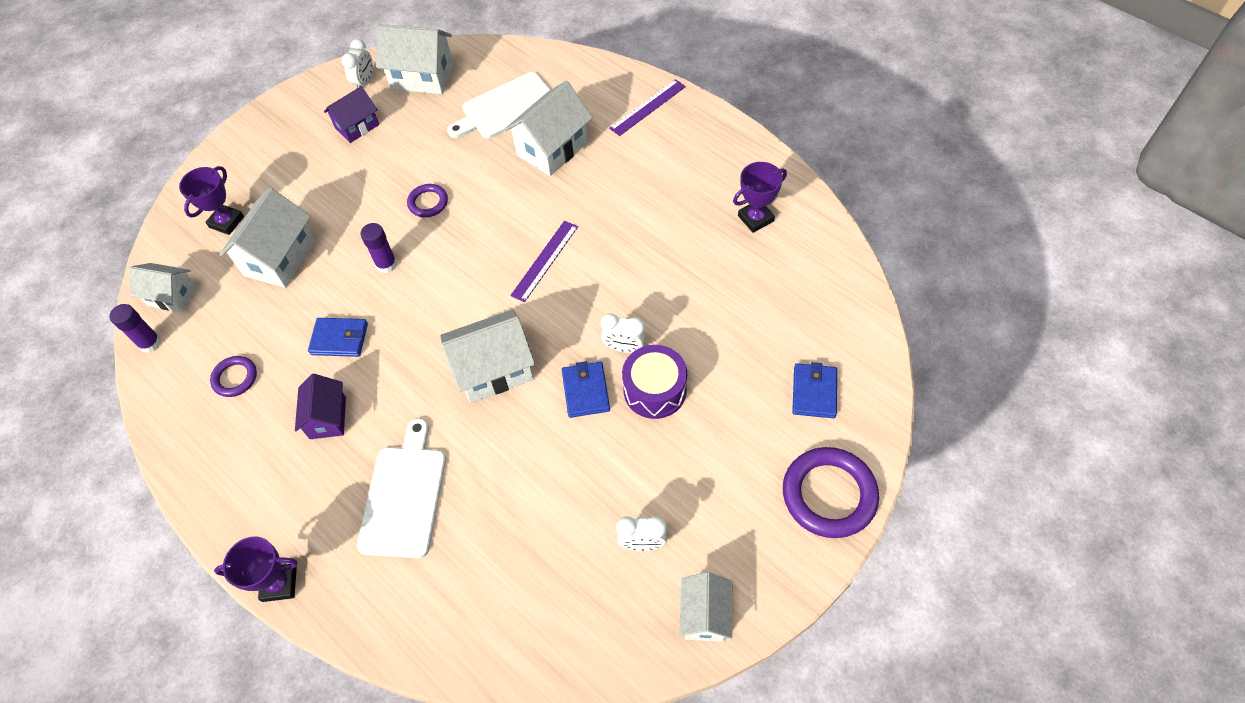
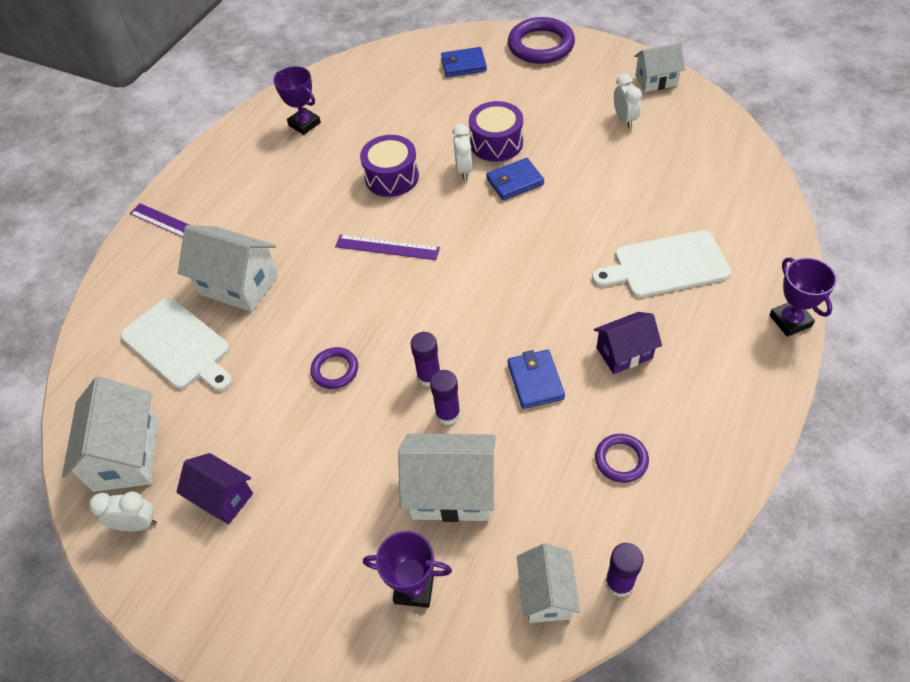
camera: 105 degrees left, 5 degrees down
(345, 270) = (448, 414): none -> purple glue stick
(494, 370) = (519, 246): white house -> none
(640, 281) = (391, 177): none -> purple drum

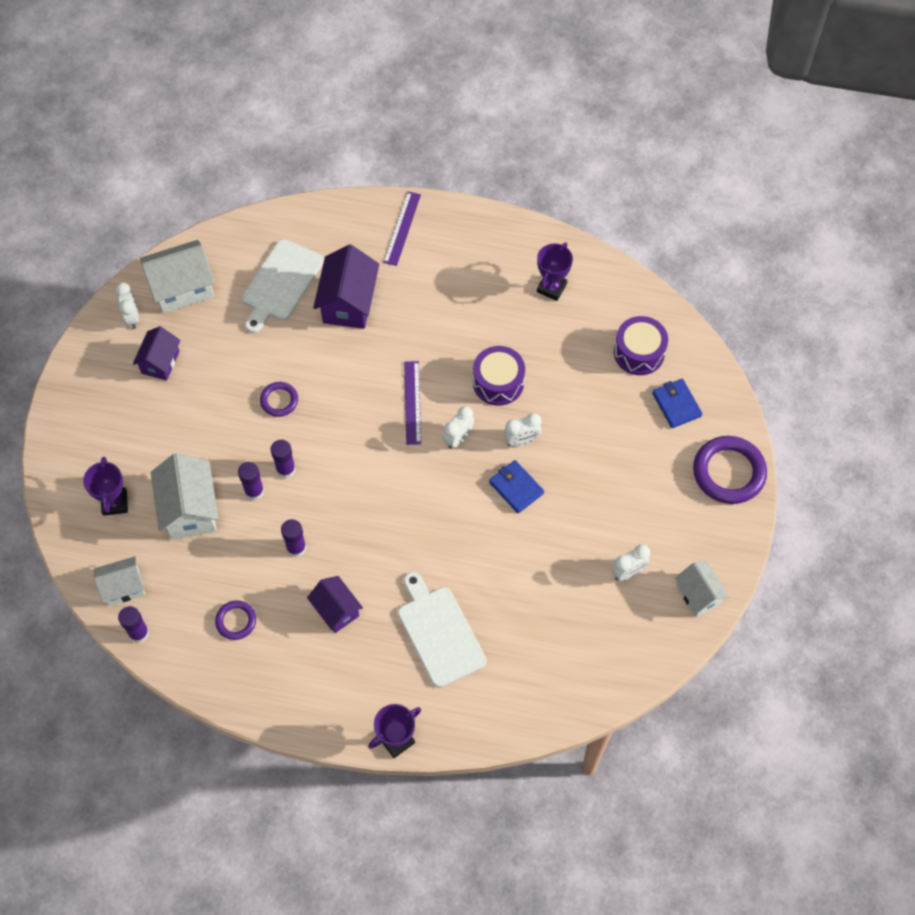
camera: 70 degrees right, 10 degrees up
(238, 285) = (348, 303): white house -> purple house
(443, 217) = (458, 438): none -> white clock
(496, 143) = (565, 461): purple drum -> purple drum (639, 353)
(535, 381) = (296, 547): blue wallet -> purple glue stick

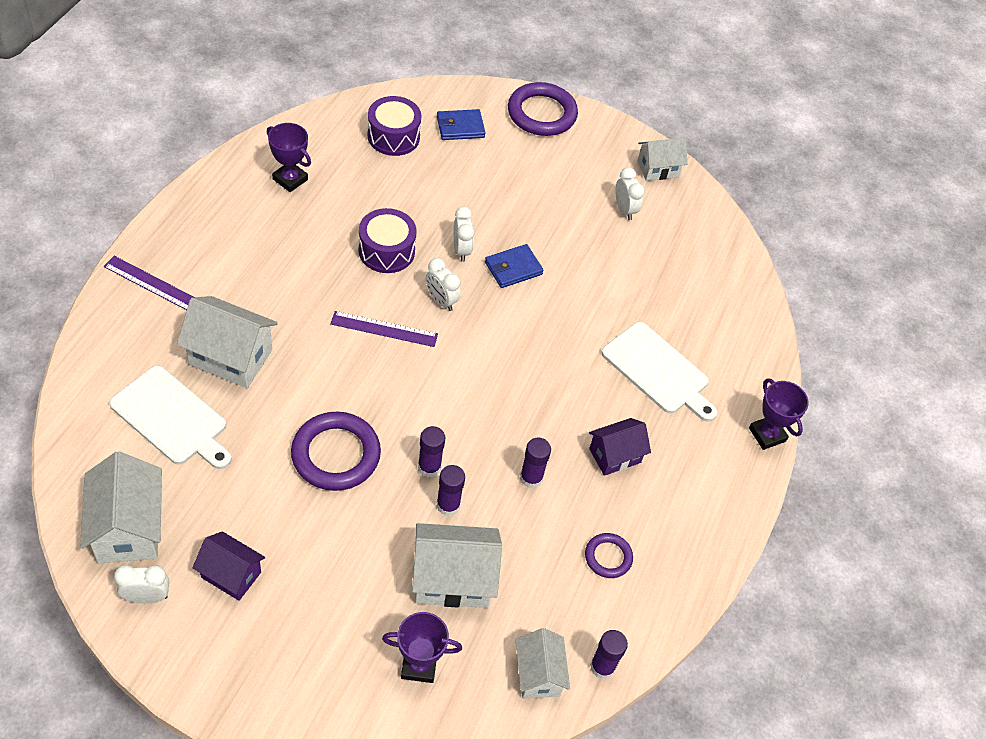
camera: 85 degrees left, 10 degrees down
(279, 400) = (336, 454): purple ring -> purple ring, size x1.87
(348, 303) = (230, 357): purple house -> white house
(439, 633) = (658, 371): white cutting board -> white cutting board turned 120 degrees counterclockwise

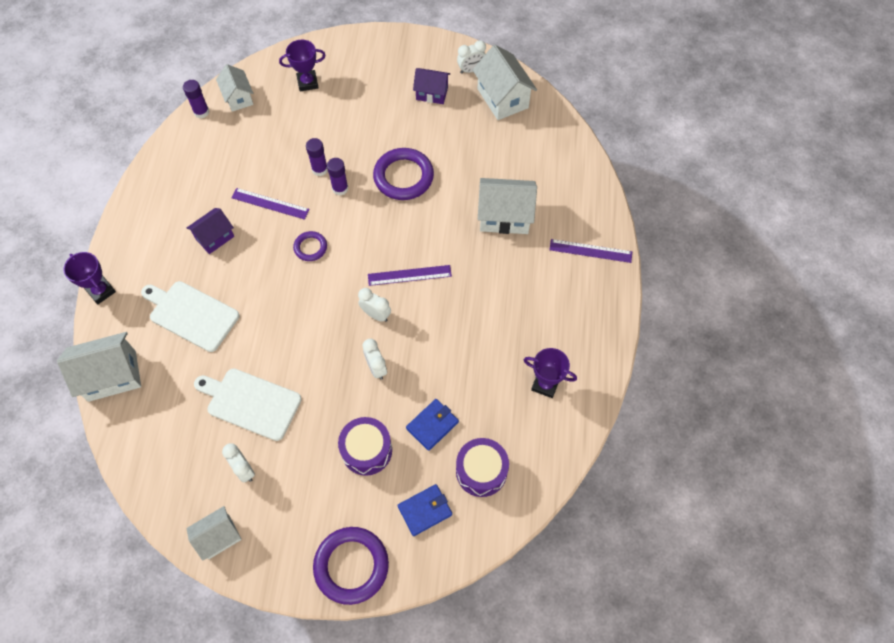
camera: 170 degrees right, 10 degrees up
(172, 418) = (517, 165): white cutting board -> white cutting board (251, 403)
(386, 251) = (435, 344): purple drum -> purple drum (366, 450)
(452, 579) = (303, 130): white house -> white house (112, 376)
(513, 268) = (328, 366): blue wallet -> blue wallet (432, 425)
(531, 478) = (270, 203): purple glue stick -> purple ruler
(608, 557) = (208, 171): purple ring -> purple ring (310, 247)

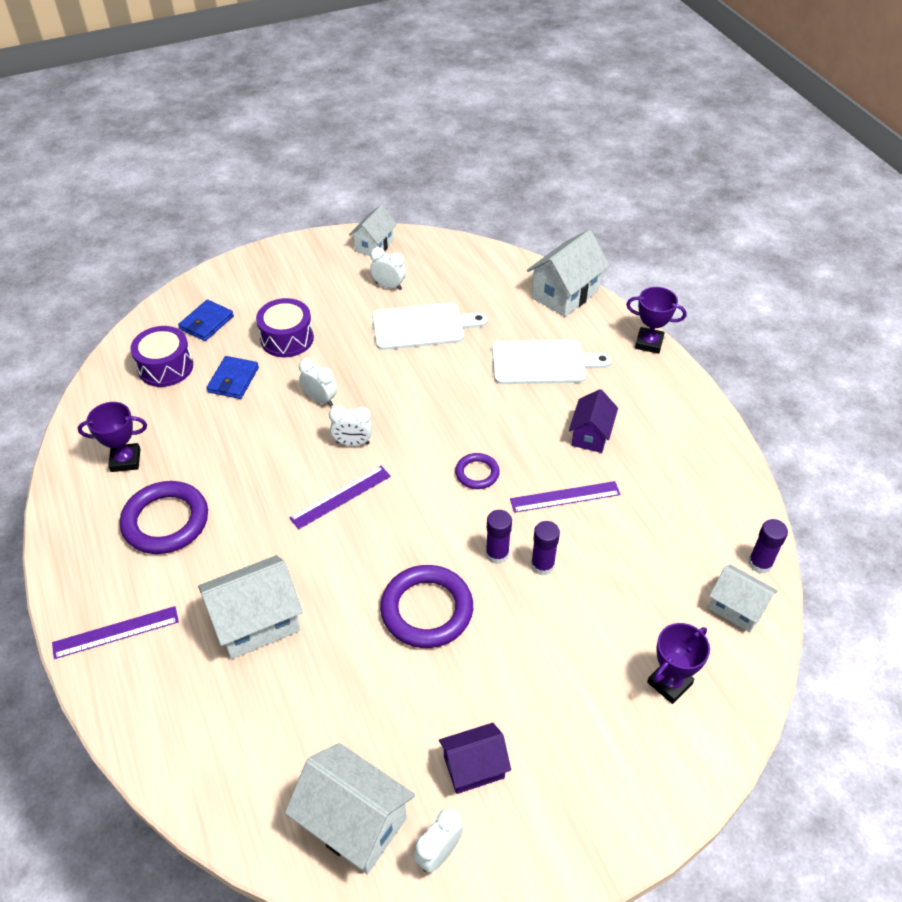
camera: 150 degrees right, 15 degrees down
(351, 566) = (251, 270): purple ring -> purple ring (166, 521)

